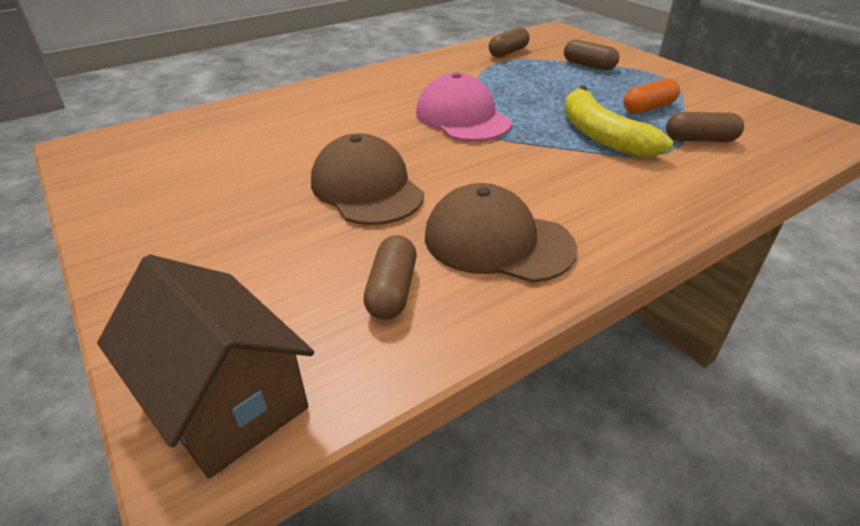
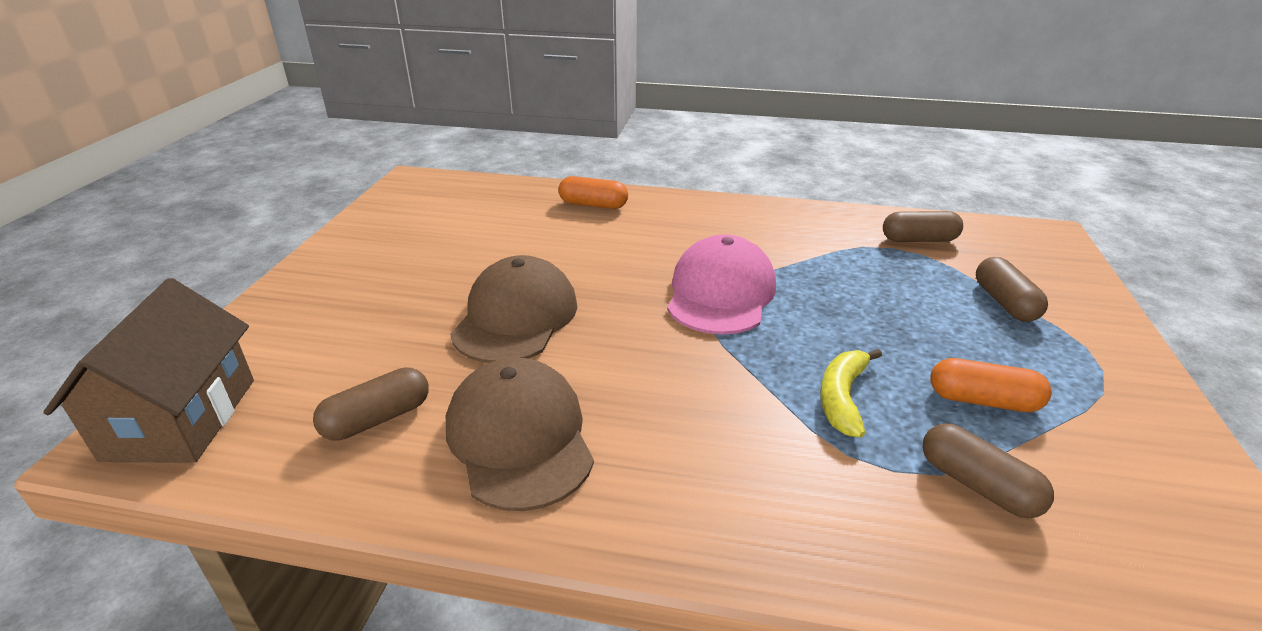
camera: 45 degrees right, 5 degrees down
(287, 104) = (593, 205): none -> orange capsule
(601, 135) = (842, 398): yellow banana -> yellow banana, size x0.62

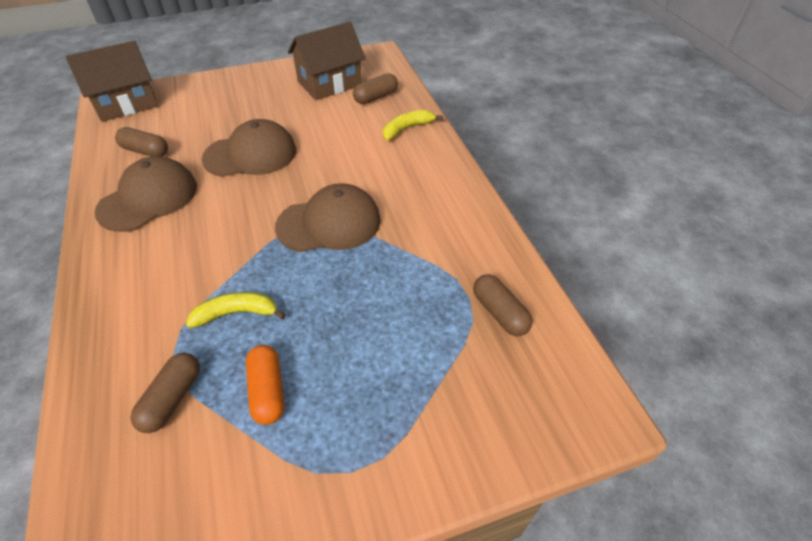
camera: 60 degrees right, 15 degrees up
(429, 224) = (329, 83): none -> brown house
(593, 205) = (407, 129): orange capsule -> yellow banana
(720, 293) = (329, 223): pink cap -> brown cap
(1004, 302) = (424, 390): brown capsule -> brown capsule (376, 97)

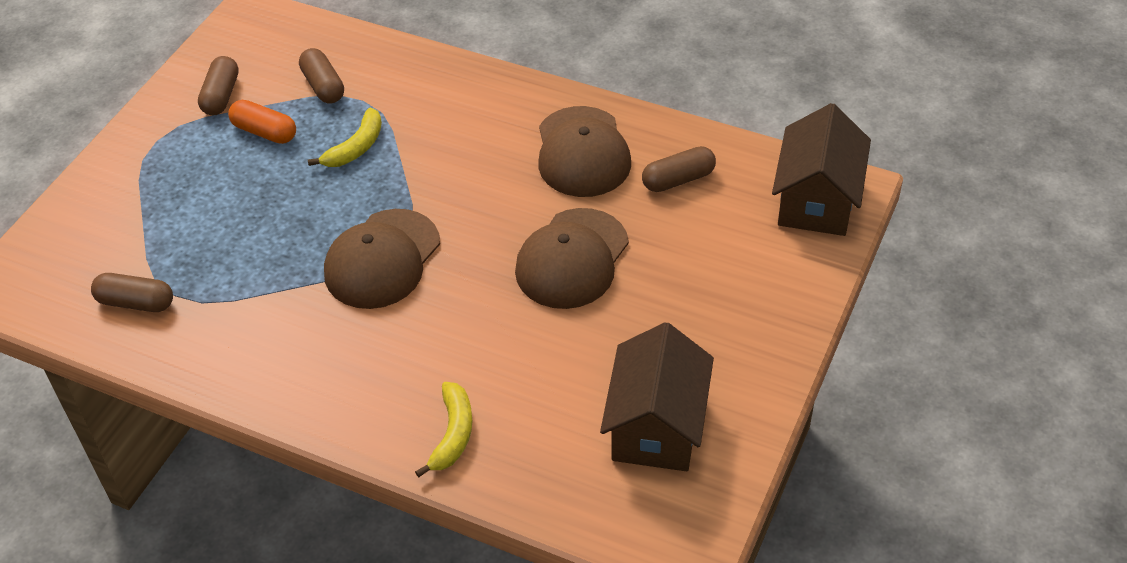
camera: 135 degrees right, 0 degrees up
(376, 97) = (561, 454): brown capsule -> brown capsule (221, 96)

